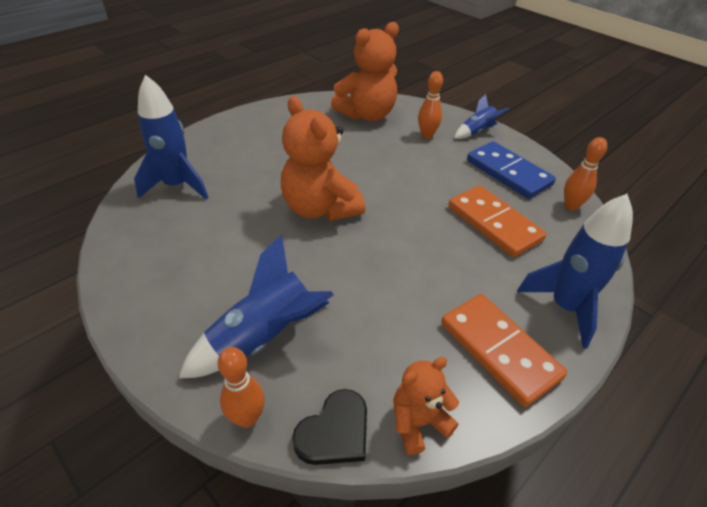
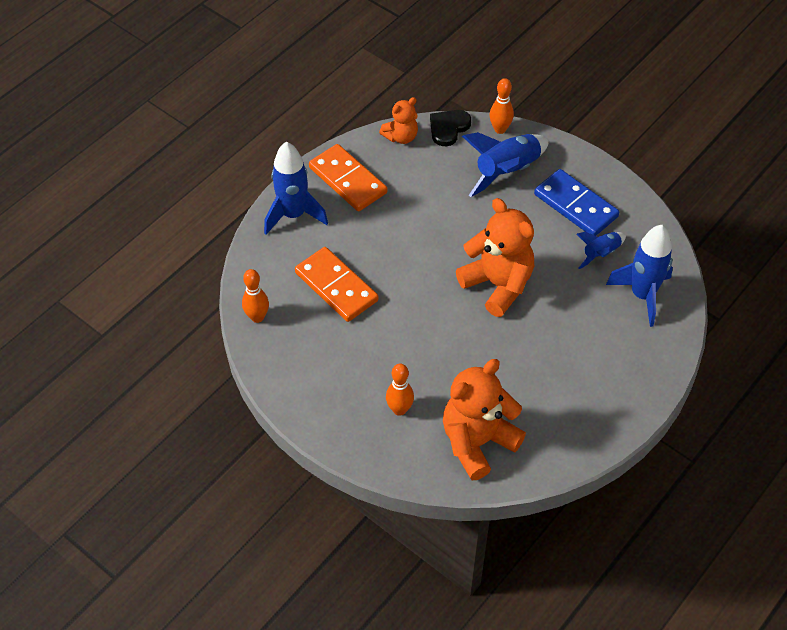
camera: 175 degrees right, 10 degrees up
(477, 131) = (338, 425): blue rocket -> blue rocket (600, 254)
(508, 172) = (311, 356): blue domino -> blue domino (575, 206)

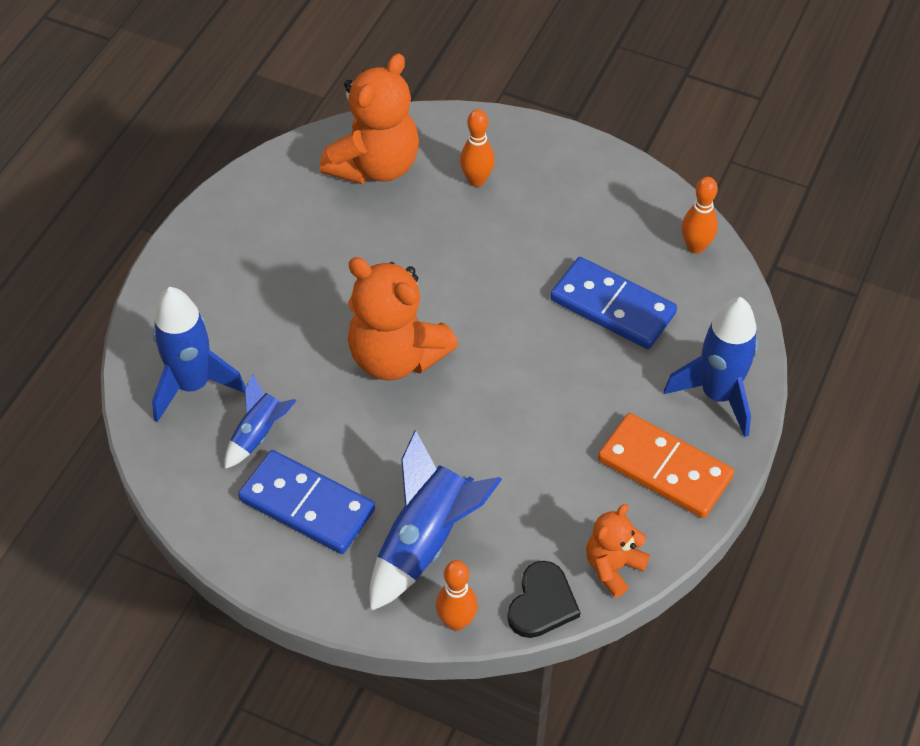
camera: 165 degrees right, 0 degrees up
(336, 287) = (613, 306): orange domino -> blue domino

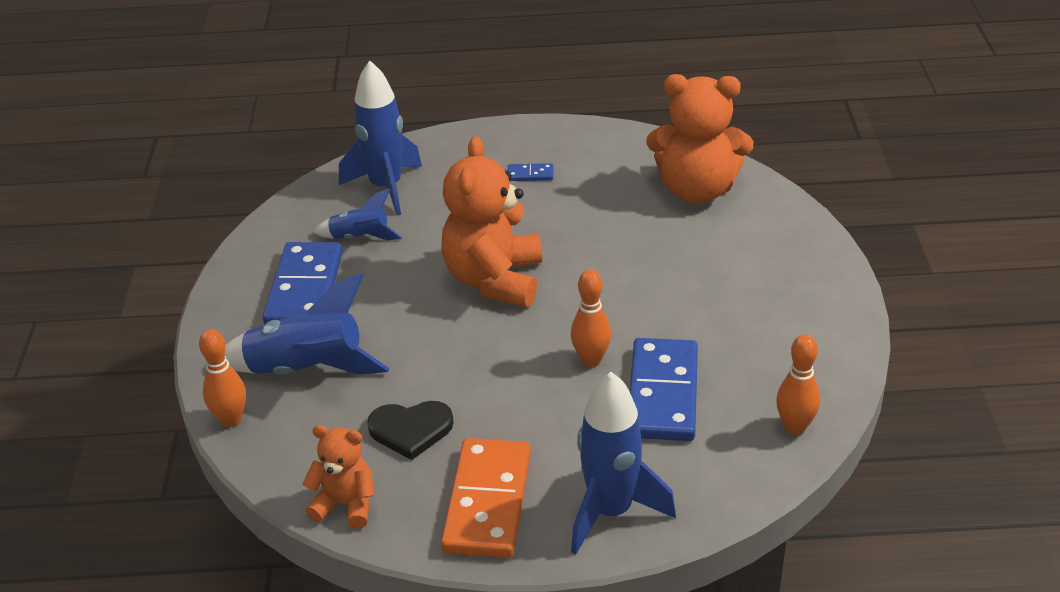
camera: 65 degrees right, 15 degrees down
(260, 268) = (530, 174): none -> blue domino
(477, 180) = (737, 252): orange bowling pin -> orange bowling pin (591, 360)
(542, 603) = (278, 468): black heart -> black heart (411, 430)

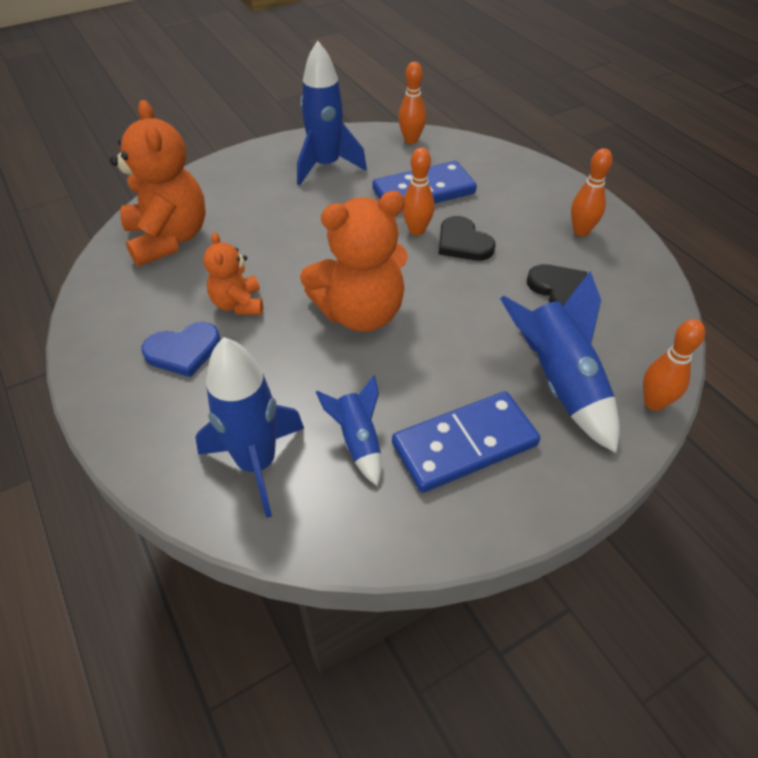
camera: 120 degrees left, 10 degrees up
(346, 504) = (651, 292): orange teddy bear -> orange teddy bear (238, 304)
(487, 502) = (581, 231): orange domino -> orange bowling pin
(530, 174) = (183, 351): blue domino -> blue heart
(543, 388) = (463, 243): none -> black heart
(611, 511) = (537, 183): blue rocket -> blue rocket (326, 166)

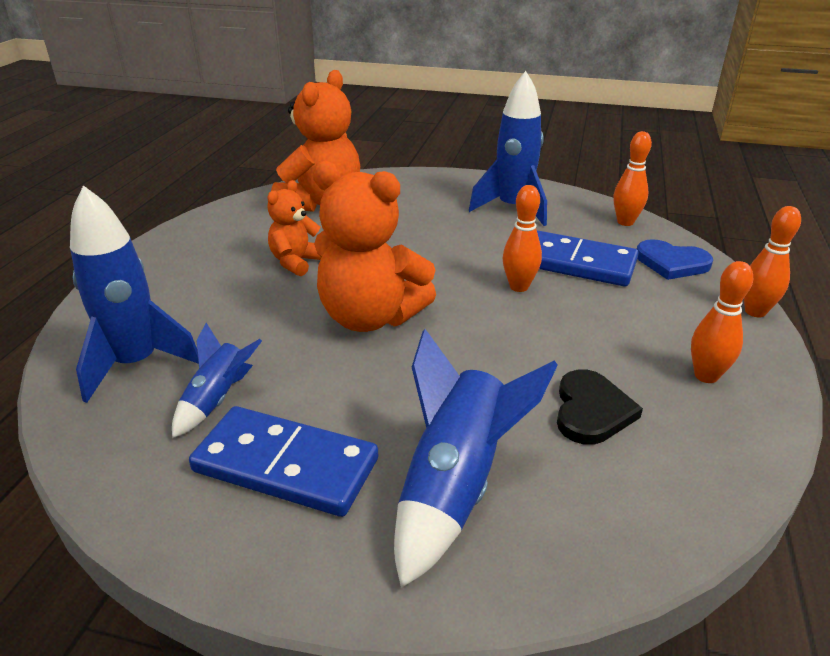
camera: 45 degrees right, 15 degrees down
(183, 351) = (217, 269): blue heart -> blue heart (671, 263)
(463, 243) = (549, 317): black heart -> none
(654, 403) = (534, 585): orange bowling pin -> orange bowling pin (755, 312)

